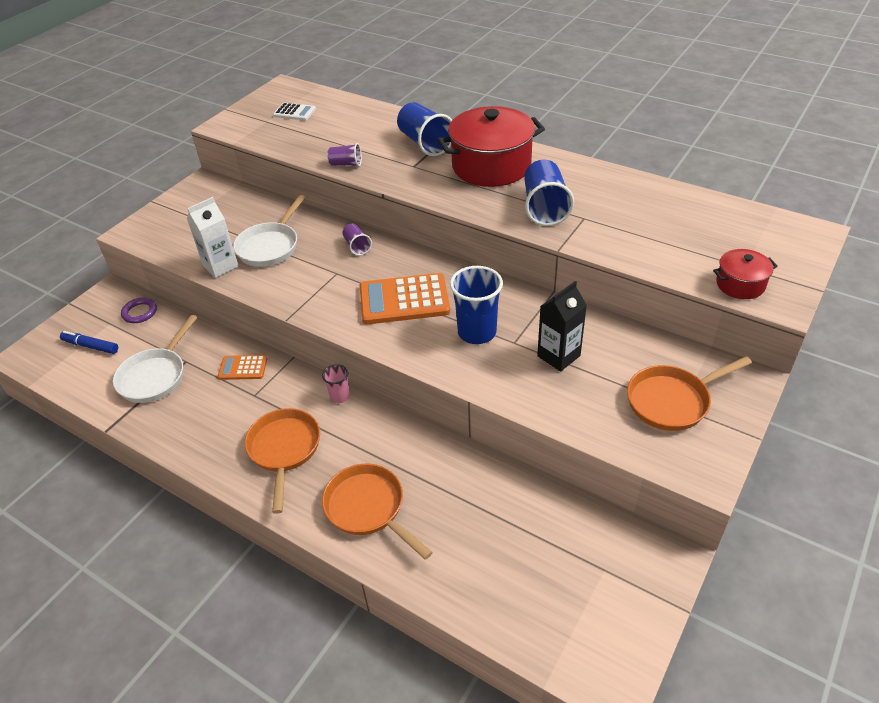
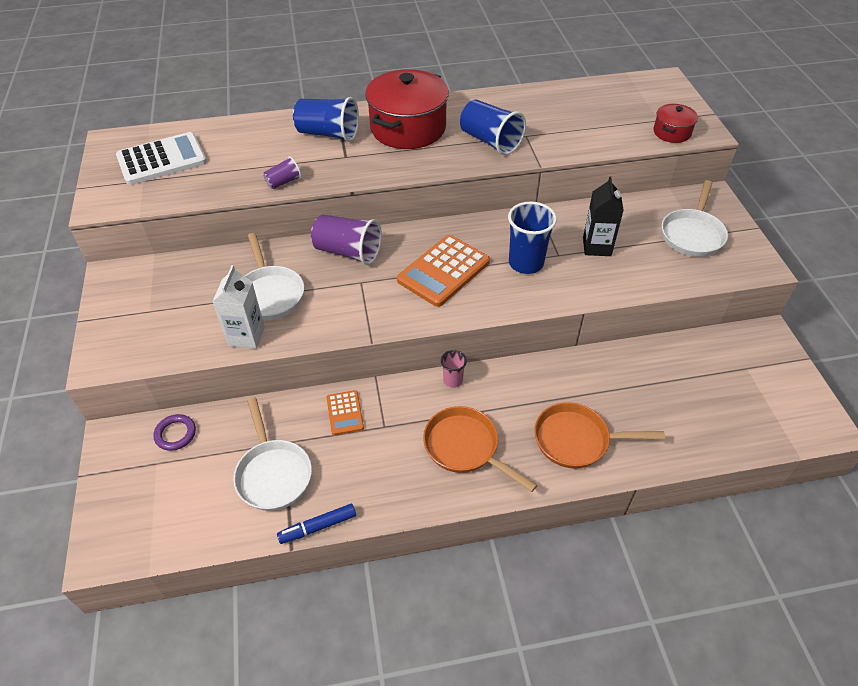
camera: 45 degrees left, 5 degrees up
(91, 346) = (166, 495): blue marker -> blue marker (318, 527)
(243, 368) = (345, 413): orange calculator -> orange calculator turned 60 degrees counterclockwise
(294, 112) = (162, 160): white calculator -> white calculator, size x1.90
(357, 246) = (348, 252): purple cup -> purple cup, size x1.89
(672, 401) = (692, 234): orange pan -> white pan

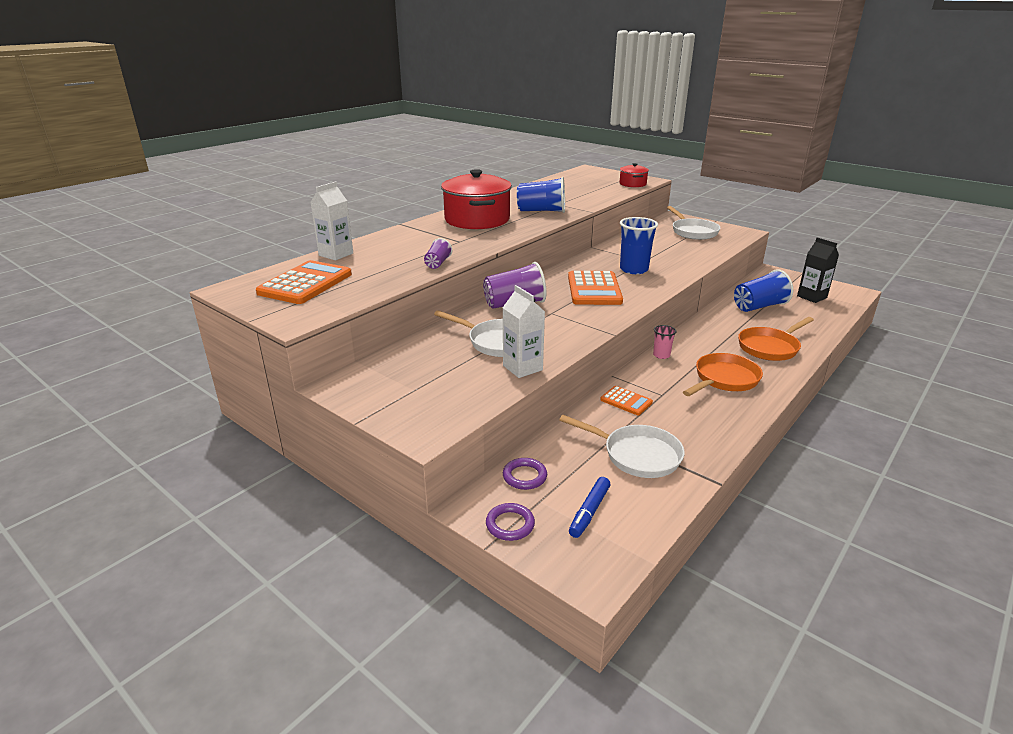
camera: 40 degrees left, 20 degrees down
(114, 469) = (510, 524): none -> purple ring
(162, 160) = (305, 283): white calculator -> orange calculator
(230, 129) = (336, 254): none -> white carton
(318, 527) = (715, 462): blue marker -> blue marker (589, 512)
(328, 134) = (424, 236): blue cup -> blue cup (759, 306)
(465, 447) = (724, 379): orange pan -> orange pan turned 135 degrees clockwise
(596, 247) = (657, 251): black carton -> black carton (811, 297)

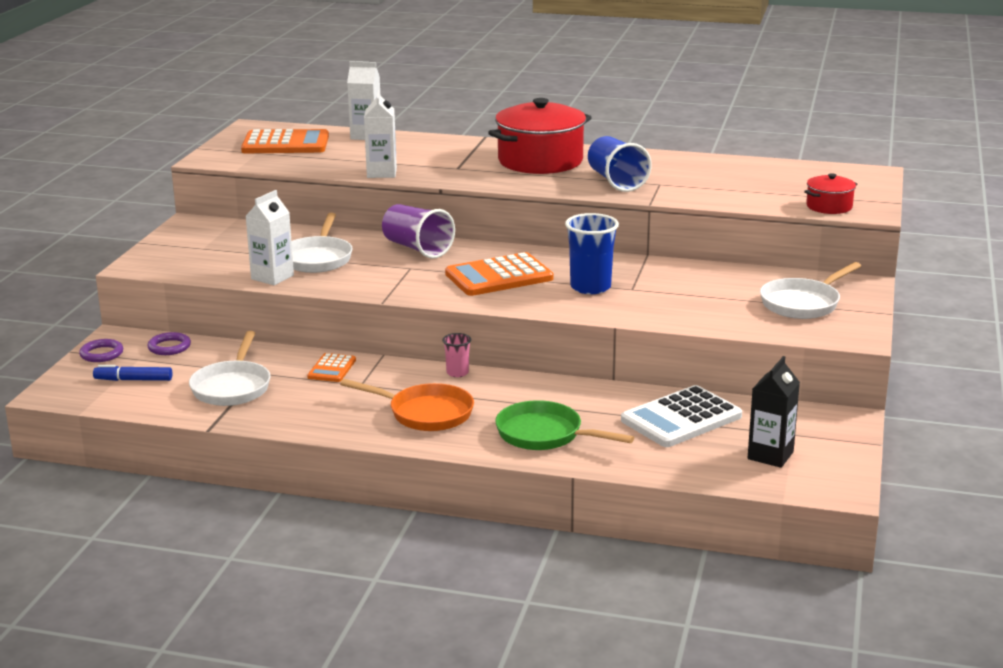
camera: 65 degrees right, 5 degrees down
(438, 263) = (381, 173): purple cup -> white carton
(759, 306) = (681, 418): blue cup -> white calculator
(770, 347) = (544, 435): orange pan -> green pan

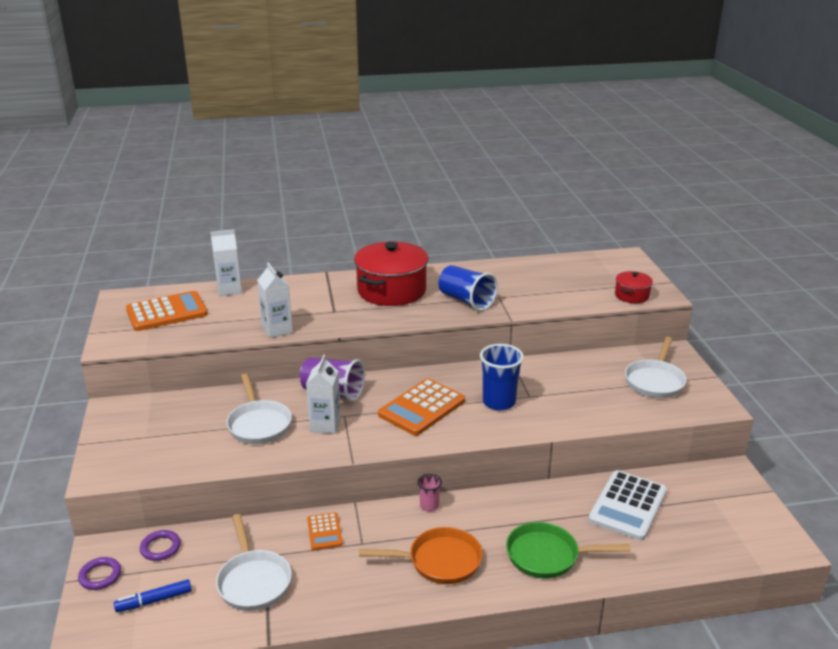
camera: 25 degrees left, 5 degrees up
(272, 277) = (236, 457): white carton -> white carton (325, 425)
(770, 455) = (716, 526): black carton -> none

